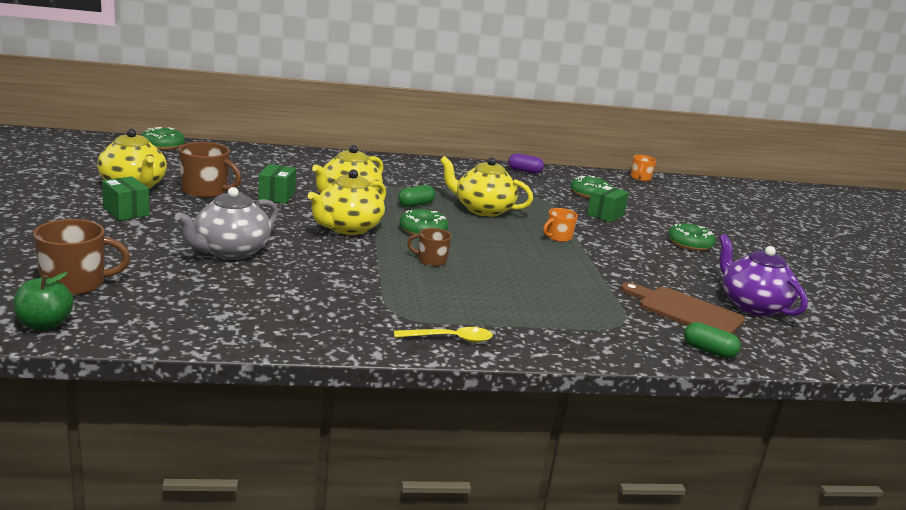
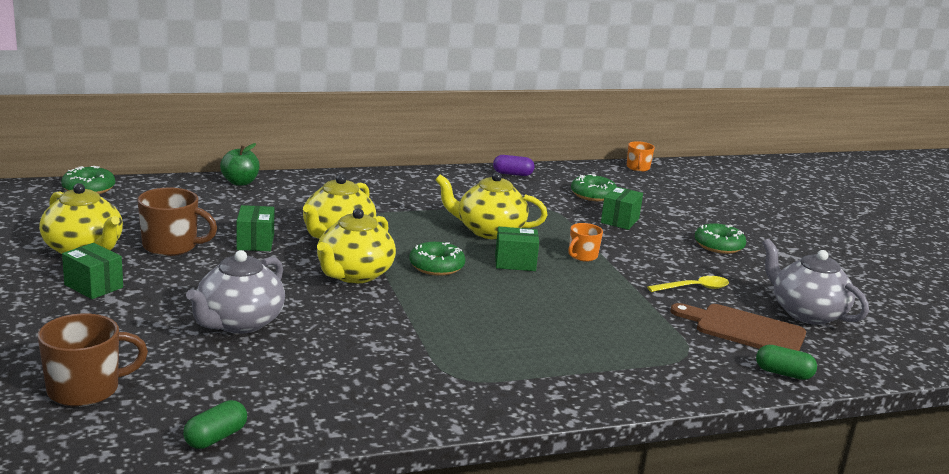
camera: 10 degrees left, 0 degrees up
(44, 325) = (79, 447): green apple -> green apple (240, 182)
(415, 205) = (414, 234): green capsule -> green capsule (216, 438)
(431, 260) = (462, 304): brown mug -> none
(450, 339) = (523, 398): yellow spoon -> yellow spoon (694, 288)
(494, 235) = (515, 263): none -> green box
(752, 305) = (806, 313): purple teapot -> grey teapot

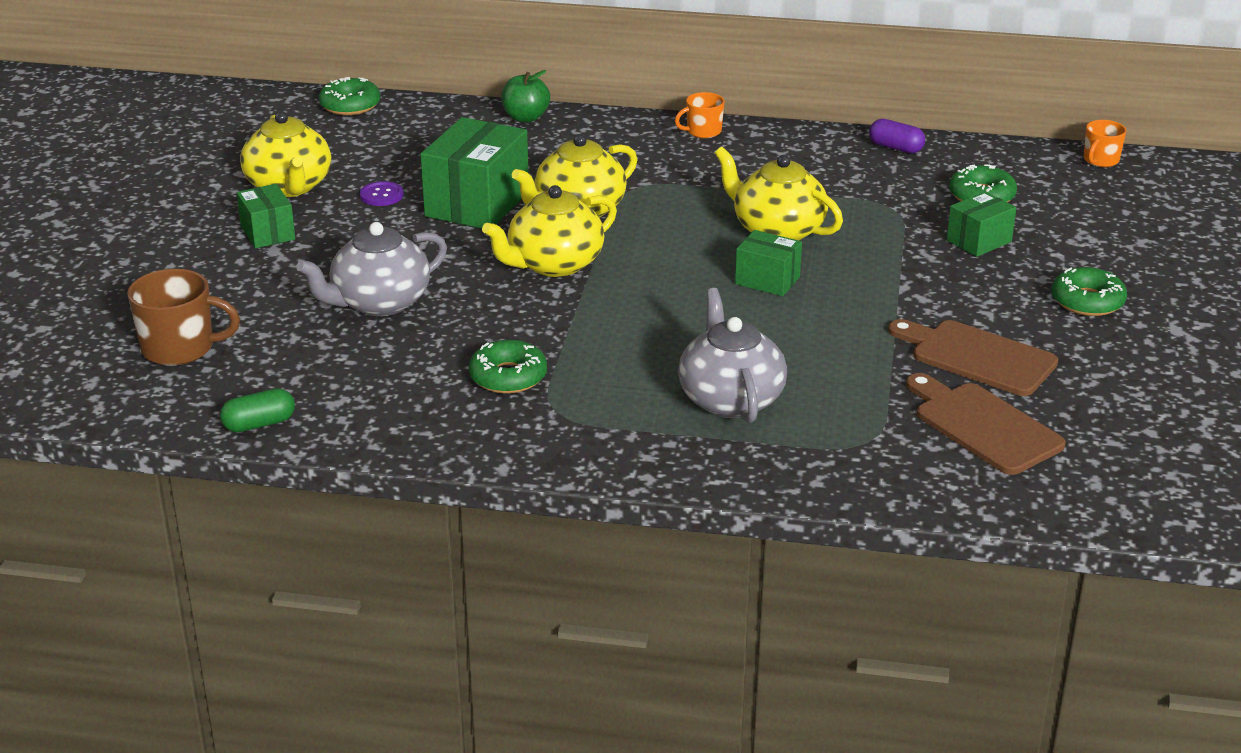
camera: 30 degrees right, 10 degrees up
(171, 246) = (381, 195): brown mug -> purple button
(255, 242) = (477, 204): green box -> green box, size x1.82
(436, 266) = (662, 269): green donut -> green donut (508, 377)
(582, 256) = (868, 285): orange mug -> orange mug (703, 131)
(694, 288) = (977, 357): yellow spoon -> brown cutting board
(783, 373) = (969, 492): green capsule -> none
(806, 313) = (1103, 421): grey teapot -> grey teapot (730, 399)

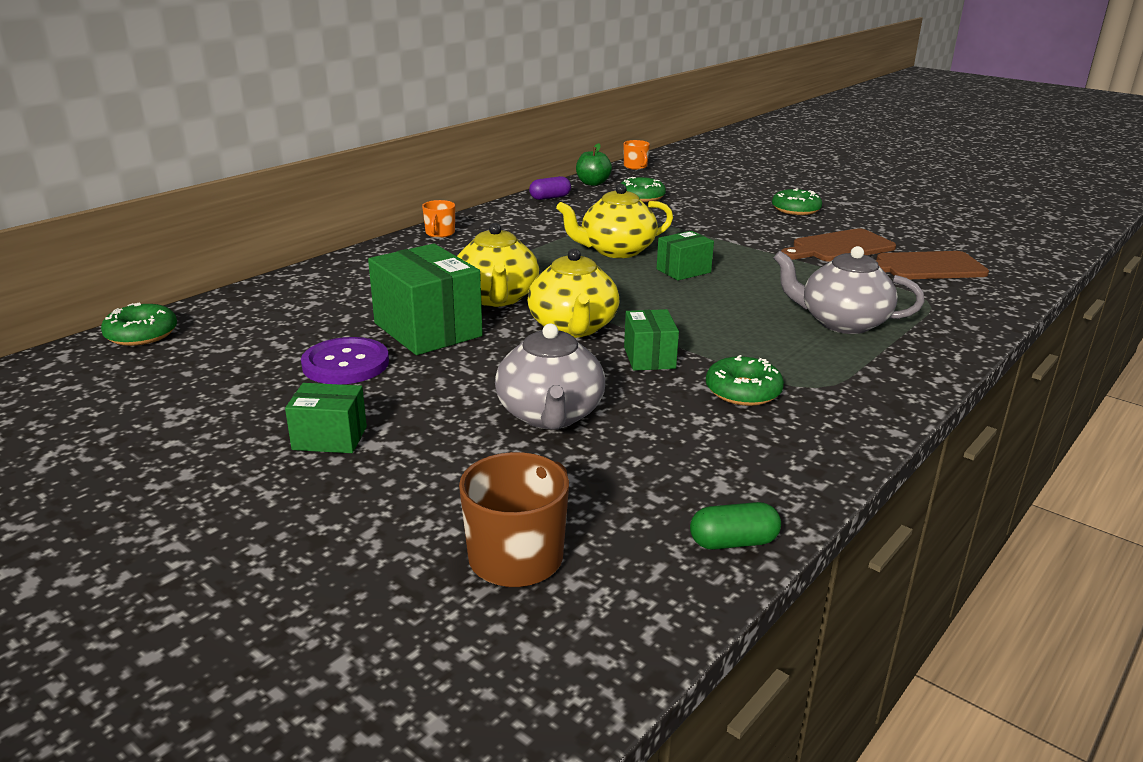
camera: 60 degrees left, 5 degrees down
(259, 424) = (733, 542): green capsule -> green capsule turned 75 degrees clockwise
(289, 187) = (251, 403): yellow teapot -> none
(381, 195) = (345, 364): purple button -> purple button, size x1.78
(525, 118) = (310, 276): green apple -> green apple (592, 183)
(979, 241) = (697, 211): green box -> green box (649, 357)

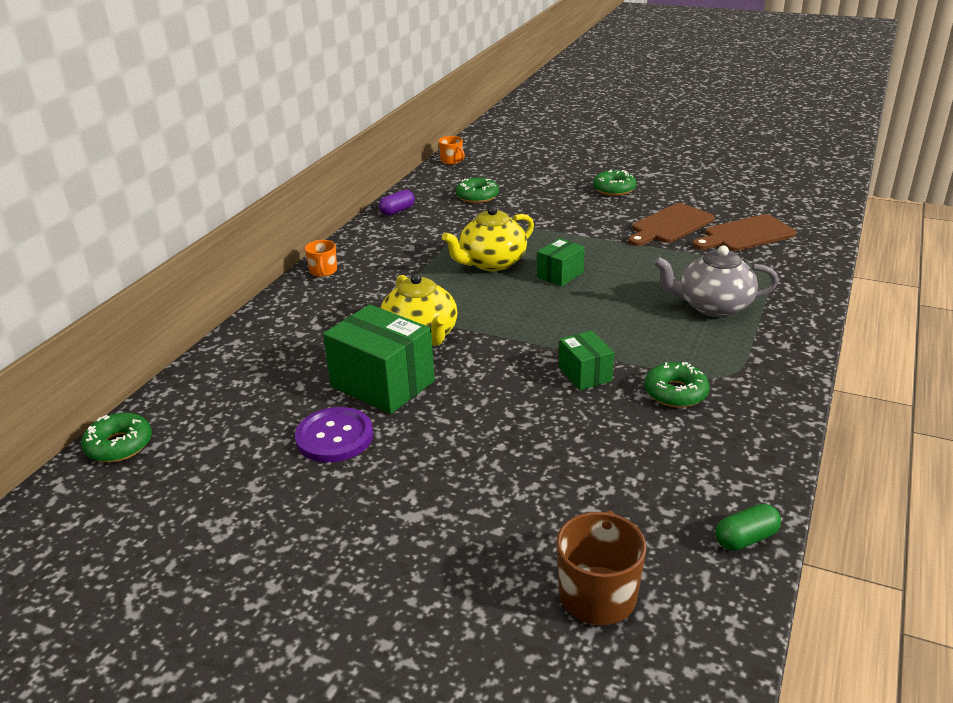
camera: 15 degrees left, 5 degrees up
(330, 438) = (373, 518): green box -> none
(550, 415) = (540, 451): grey teapot -> none
(573, 328) = (505, 355): yellow teapot -> none
(592, 183) = (425, 187): green apple -> none

